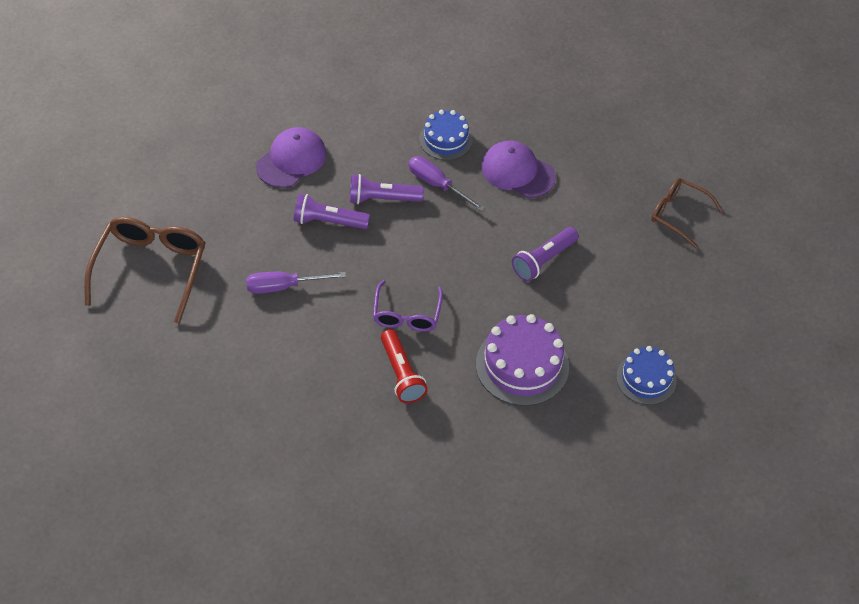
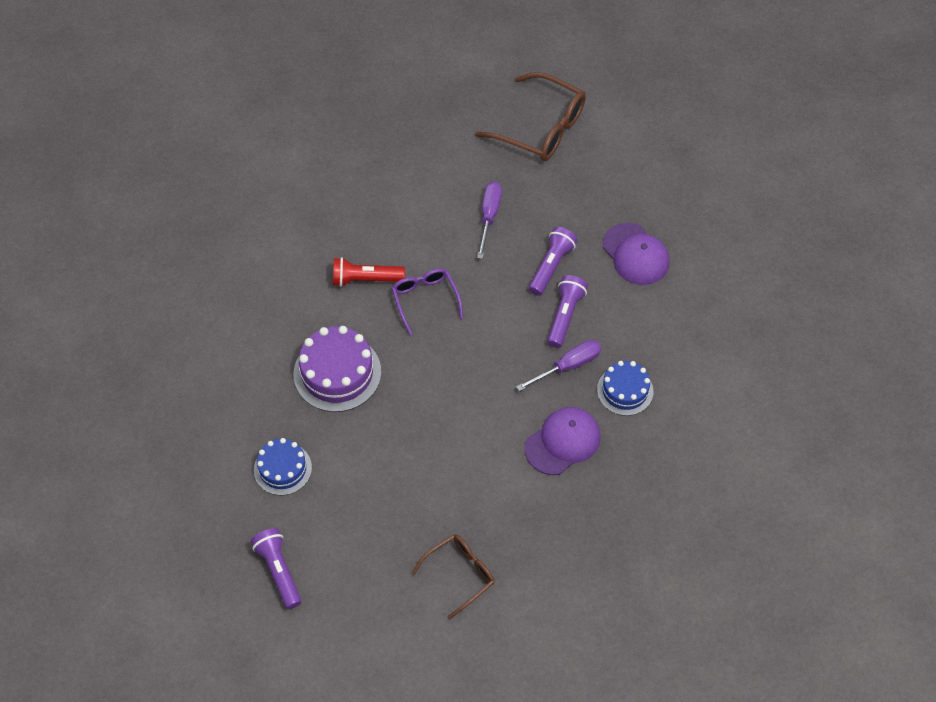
camera: 110 degrees right, 5 degrees up
(407, 314) = (425, 300): purple glasses -> purple glasses turned 45 degrees clockwise
(543, 260) = (445, 429): purple flashlight -> purple flashlight (279, 571)

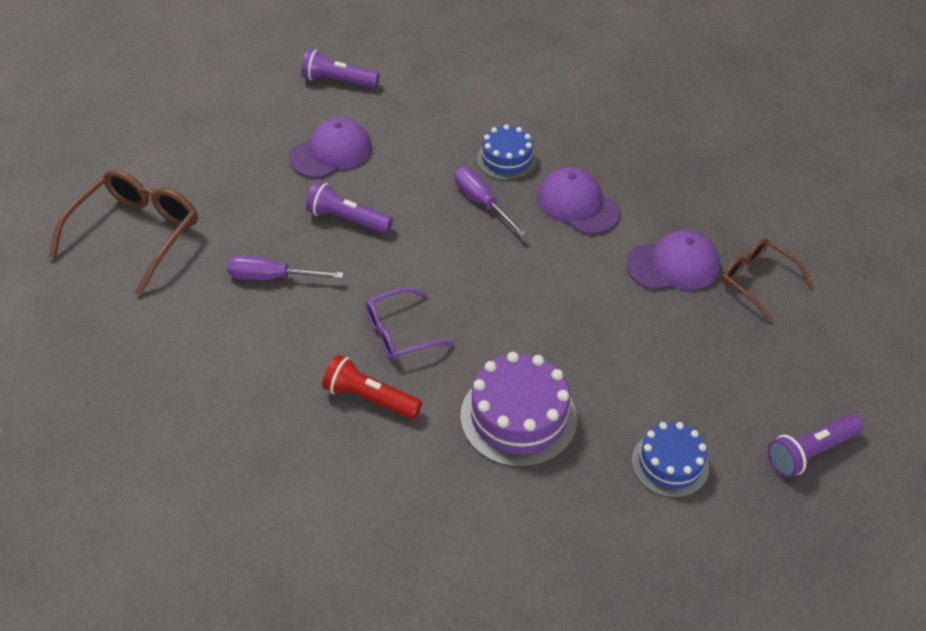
camera: 95 degrees left, 10 degrees down
(365, 279) = (370, 398): red flashlight -> red flashlight turned 120 degrees clockwise
(483, 508) = (673, 265): none -> purple cap
(565, 316) = (416, 207): purple flashlight -> purple flashlight (338, 81)

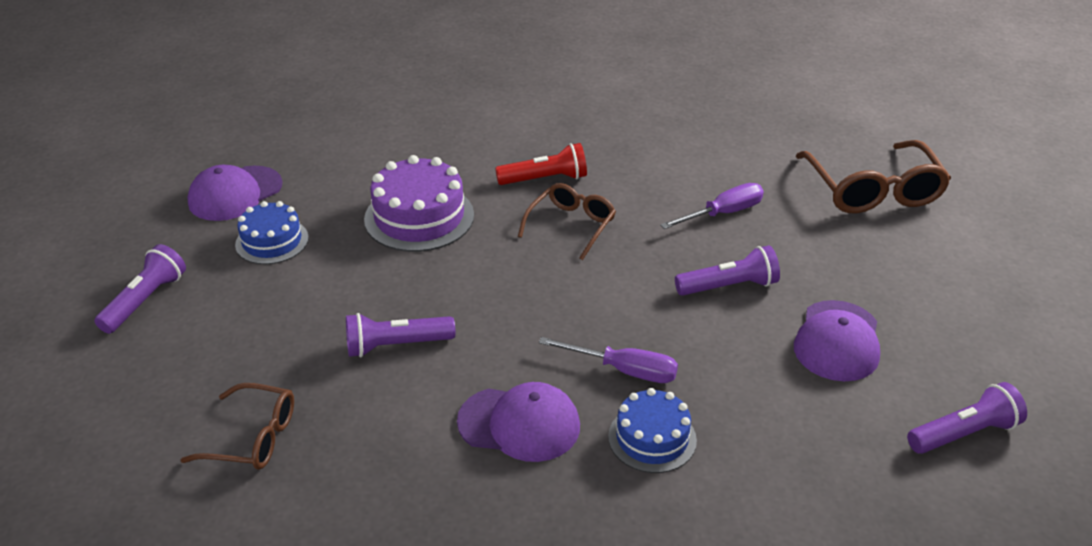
camera: 145 degrees right, 10 degrees down
(400, 333) = (571, 225): purple glasses -> brown glasses
(621, 298) = (396, 345): none -> purple flashlight
(673, 265) = (361, 407): purple cap -> purple cap (235, 194)

